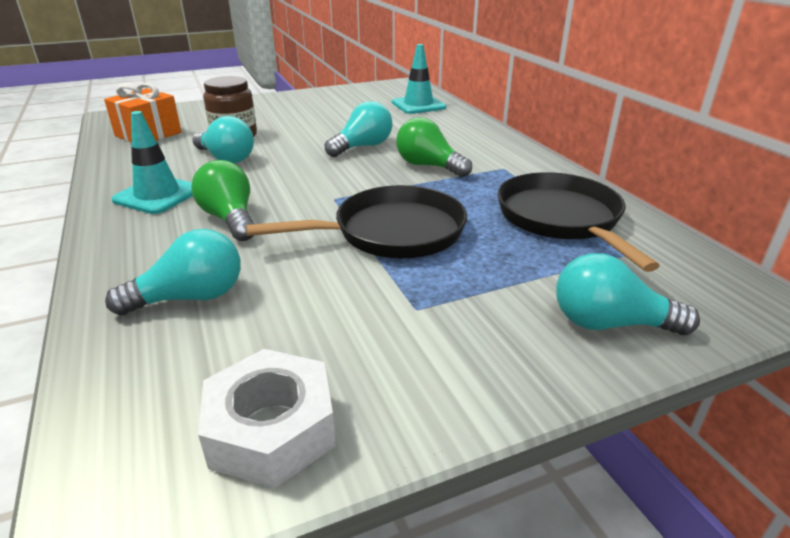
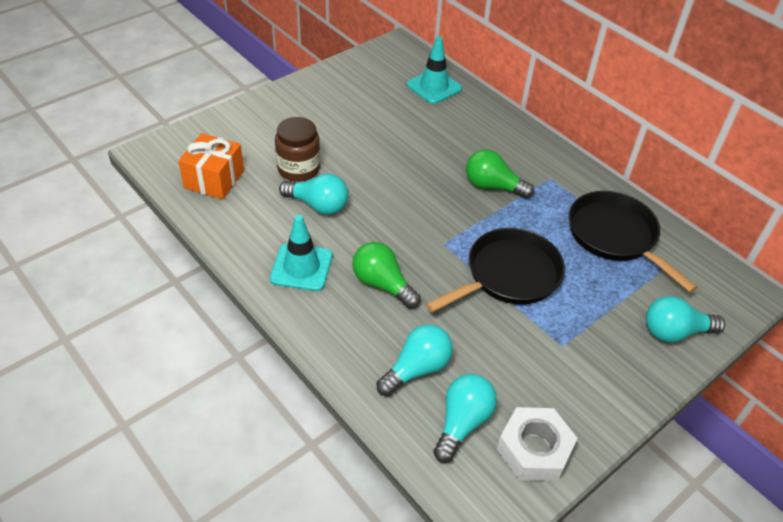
camera: 20 degrees left, 15 degrees up
(362, 147) = (424, 167): turquoise light bulb -> turquoise light bulb (462, 423)

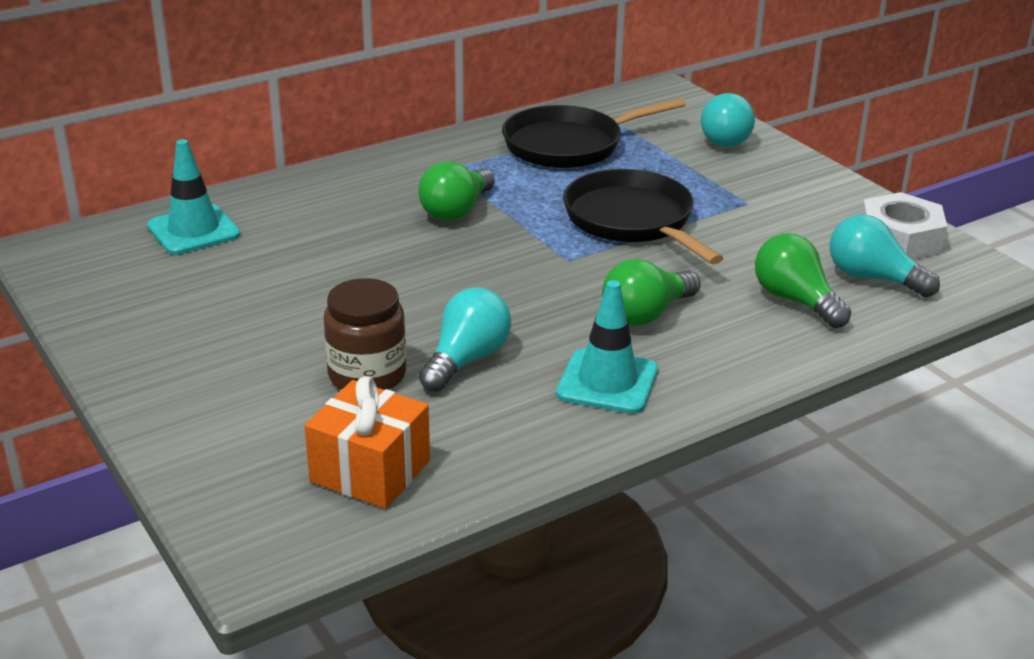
camera: 80 degrees left, 15 degrees down
(417, 369) = (795, 301): turquoise light bulb -> green light bulb

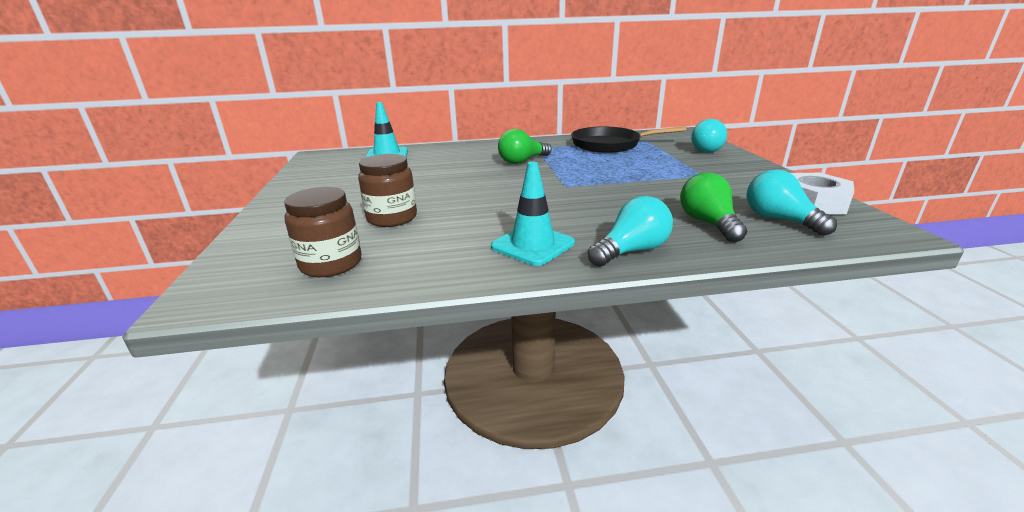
camera: 25 degrees right, 5 degrees down
(370, 471) = (331, 264): orange gift -> brown jar
(466, 359) = (456, 220): turquoise light bulb -> turquoise light bulb (631, 251)
(632, 221) = (621, 175): black pan -> none
(646, 314) = (592, 215): green light bulb -> none

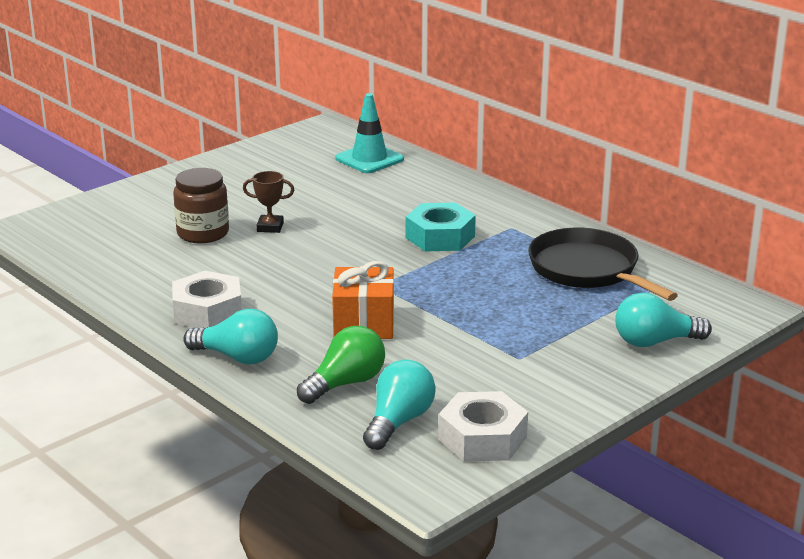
camera: 55 degrees right, 0 degrees up
(331, 264) = (100, 246): brown jar -> none
(426, 196) = (270, 227): none -> brown trophy
(522, 161) = (440, 237): green light bulb -> turquoise nut
(533, 245) = (207, 311): turquoise traffic cone -> white nut
(618, 200) = (364, 324): none -> orange gift

